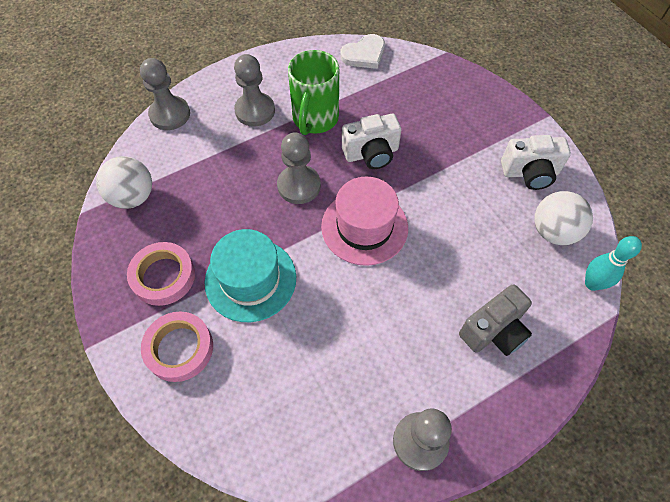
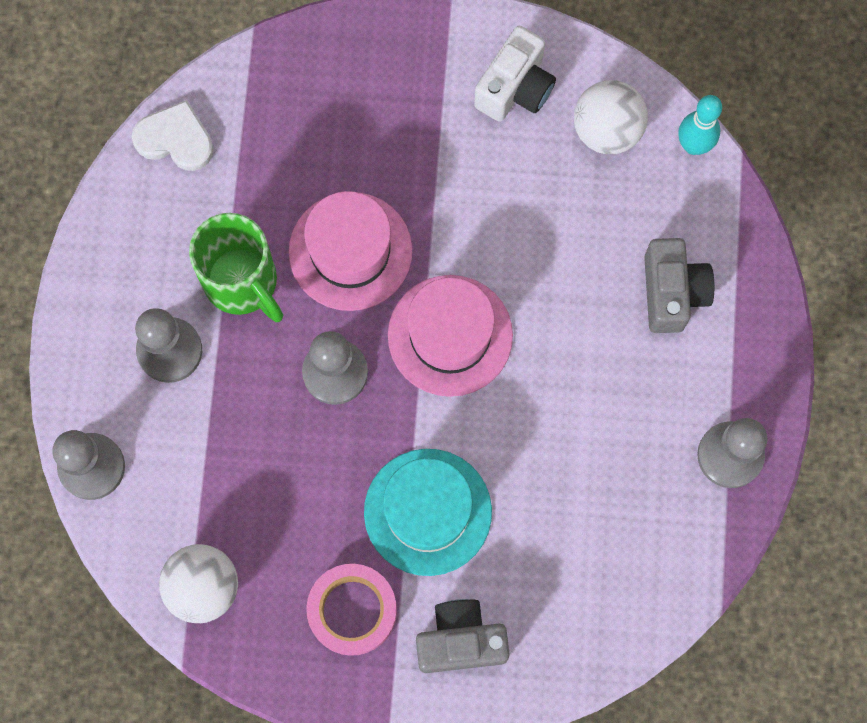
camera: 55 degrees left, 15 degrees up
(179, 348) = (460, 641): pink tape -> grey camera
(364, 54) = (175, 139): white heart -> white heart turned 75 degrees counterclockwise
(371, 153) = (350, 251): white camera -> pink hat

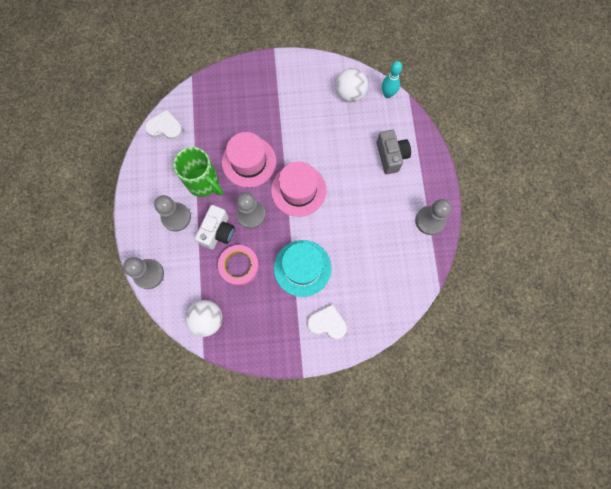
camera: 10 degrees left, 0 degrees up
(352, 610) = (276, 317): pink tape -> pink tape (239, 266)
(460, 641) = (327, 323): grey camera -> white heart
(515, 88) = (308, 83): white camera -> white camera (218, 232)

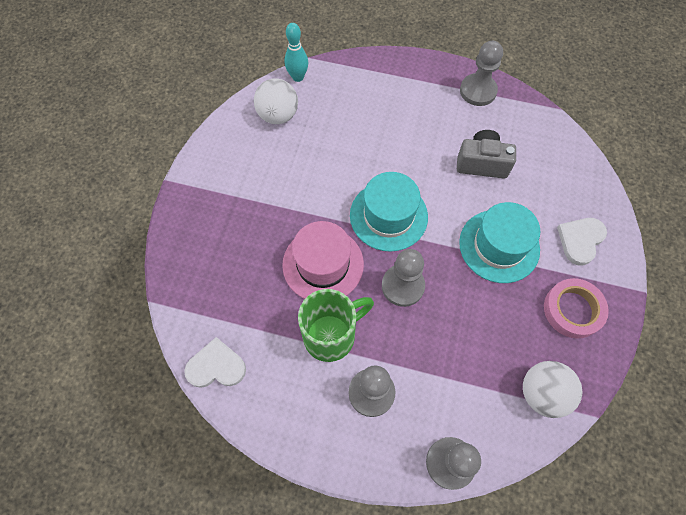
camera: 70 degrees left, 10 degrees down
(165, 127) = (216, 366): white heart -> white heart turned 60 degrees clockwise
(218, 232) = (414, 338): white camera -> none
(239, 266) = (474, 325): pink tape -> pink tape (572, 310)
(298, 190) = (388, 216): pink hat -> turquoise hat
(391, 156) = (381, 101): grey camera -> grey camera (482, 163)

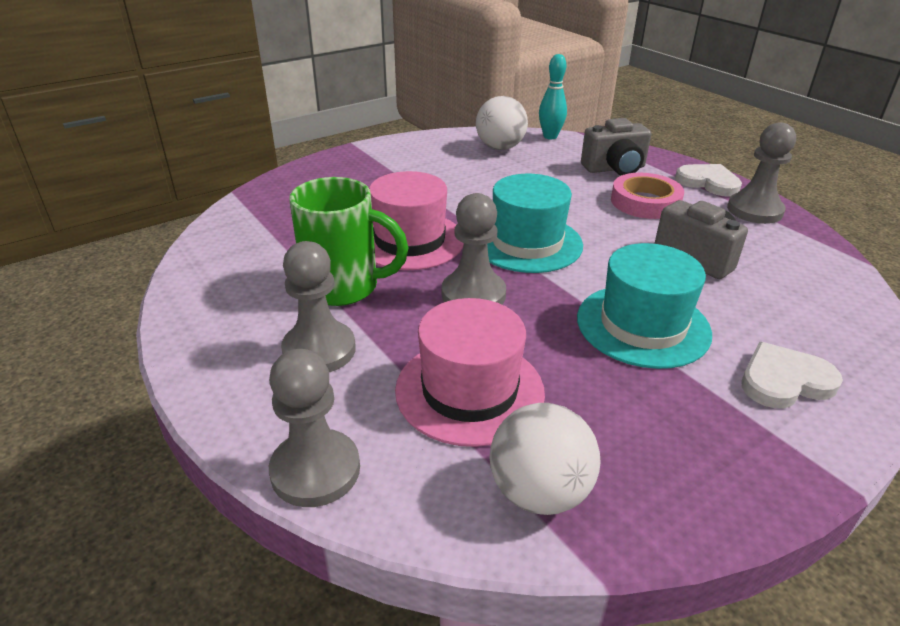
camera: 40 degrees right, 30 degrees down
(216, 366) = (214, 249): white heart -> white heart (708, 182)
(371, 94) = (615, 169): none -> grey camera
(465, 359) = (469, 390): none -> pink hat
(572, 310) = (694, 438): pink tape -> pink tape (645, 202)

